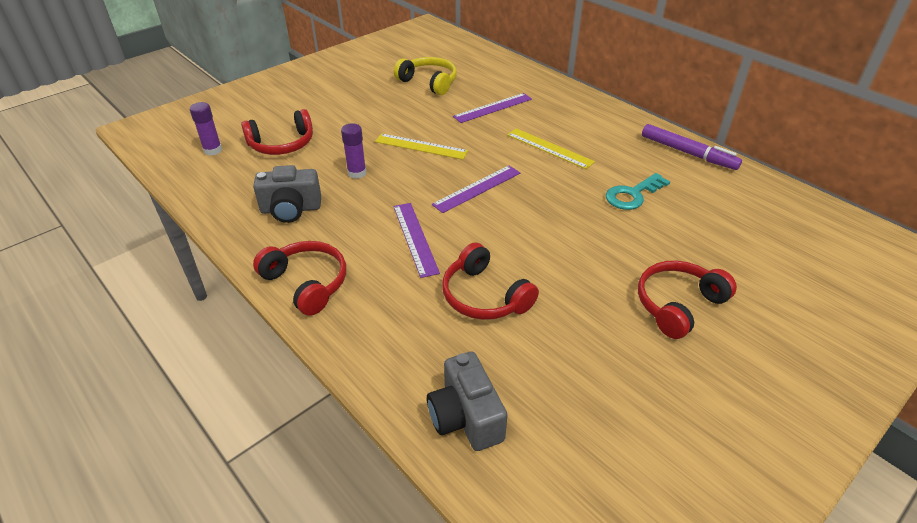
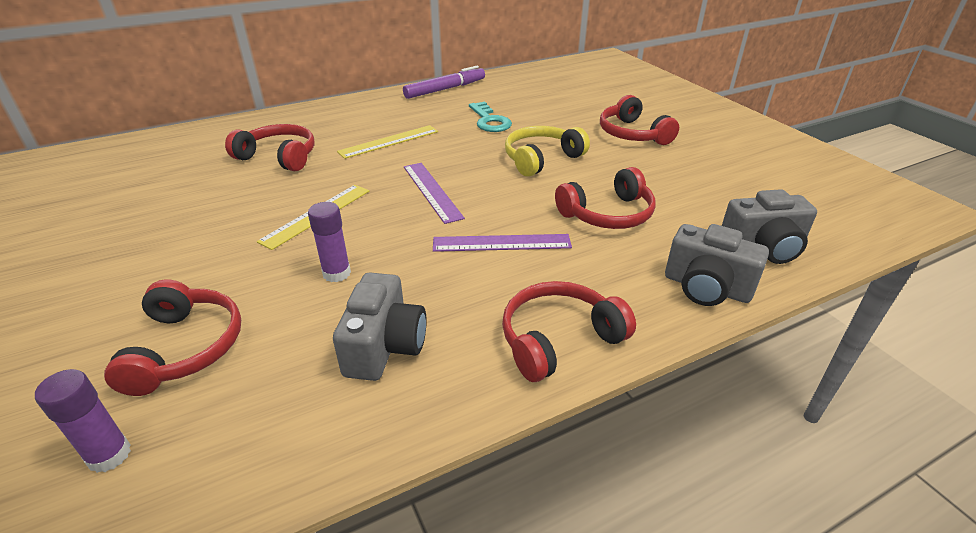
camera: 75 degrees left, 5 degrees down
(386, 368) = (706, 287): none -> grey camera
(429, 82) = (164, 189): yellow headphones -> yellow headphones (541, 159)
(493, 108) = (279, 157): purple ruler -> red headphones

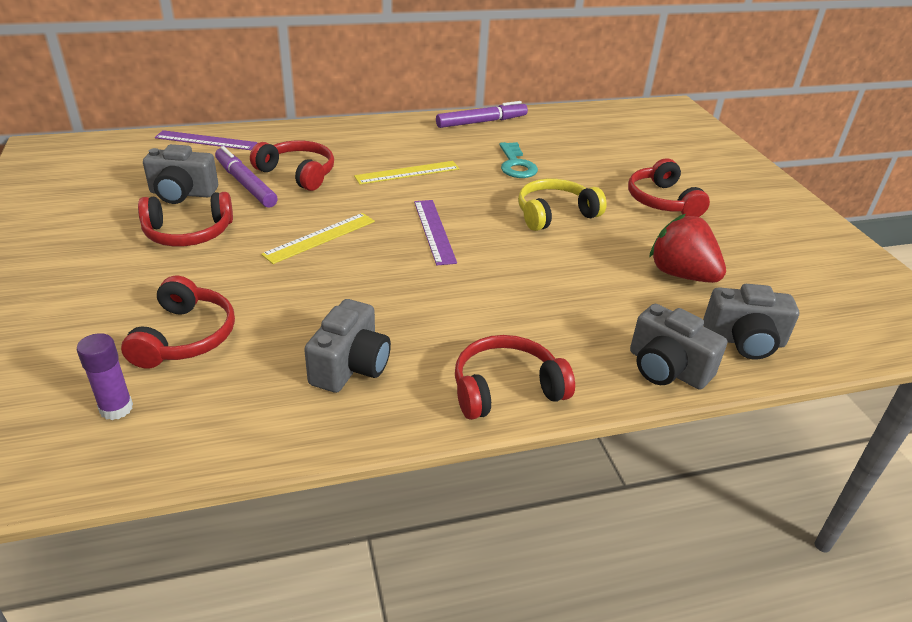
camera: 10 degrees right, 0 degrees up
(158, 193) = (182, 193): none -> grey camera
(225, 174) = (245, 184): none -> purple marker
(336, 273) = (325, 295): purple glue stick -> none
(501, 243) = (484, 293): purple ruler -> purple ruler (206, 140)
(608, 214) = (600, 282): red headphones -> red headphones (188, 233)
(678, 195) = (681, 274): none -> red strawberry

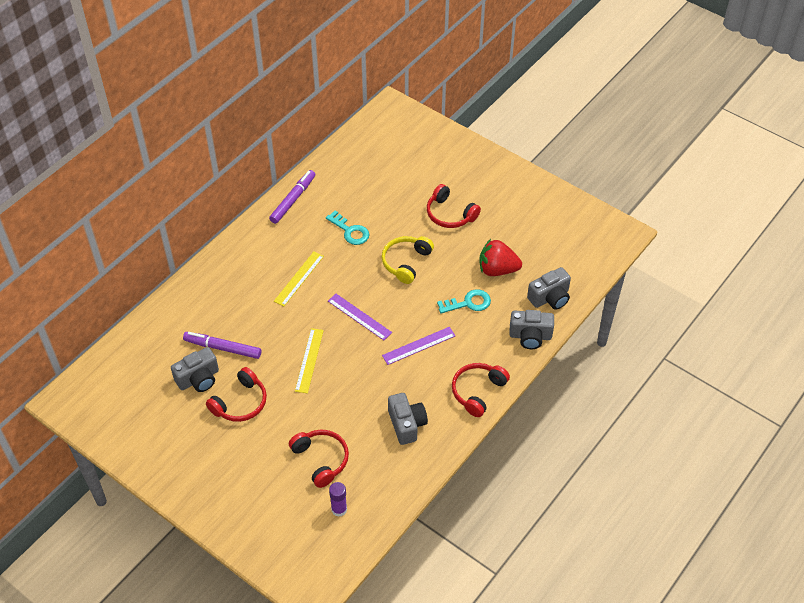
camera: 35 degrees left, 15 degrees up
(206, 140) = (151, 328): purple ruler -> purple ruler (418, 345)
(298, 173) = (240, 320): red headphones -> none
(601, 286) = (468, 303): none -> turquoise key

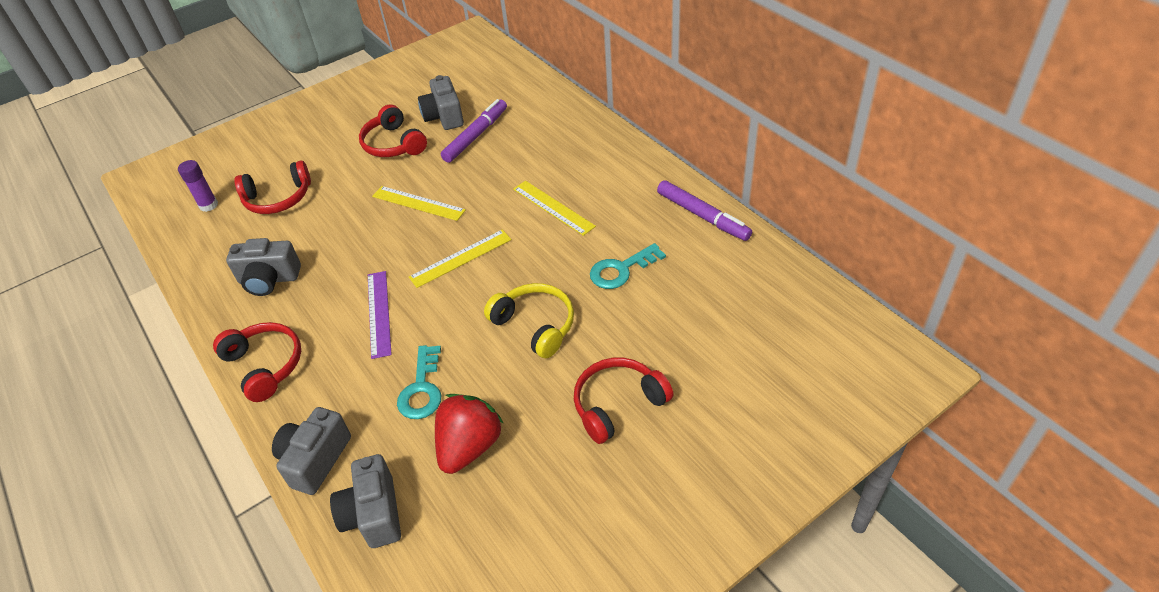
camera: 110 degrees right, 5 degrees down
(359, 316) = (460, 258): purple ruler -> yellow ruler

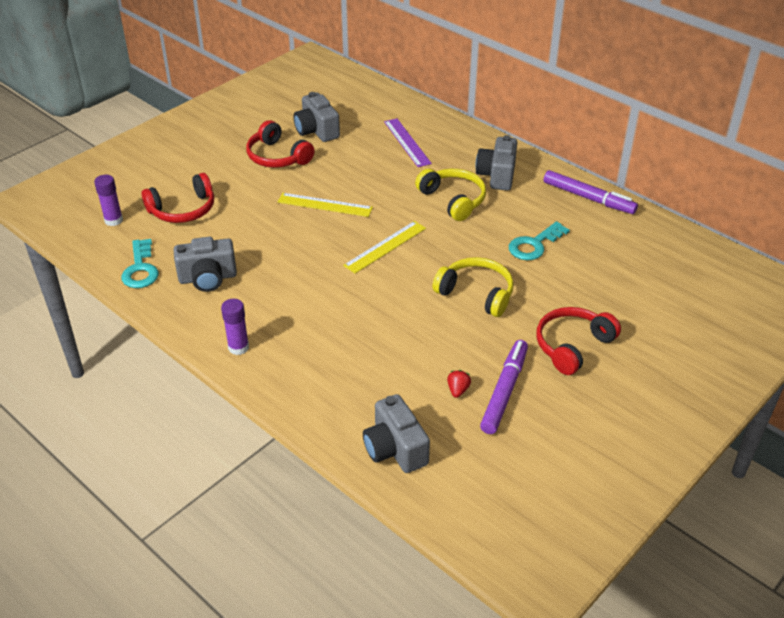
camera: 15 degrees left, 5 degrees down
(265, 365) = (238, 347): red headphones -> purple glue stick
(315, 460) = (322, 415): grey camera -> grey camera (497, 175)
(379, 313) = (328, 296): purple ruler -> purple ruler (407, 142)
(422, 389) = (396, 351): turquoise key -> turquoise key (140, 269)
(469, 446) = (458, 390): red strawberry -> red strawberry, size x0.41
(476, 136) = (355, 145): purple marker -> purple marker (504, 391)
(553, 207) = (453, 200): yellow ruler -> yellow headphones

